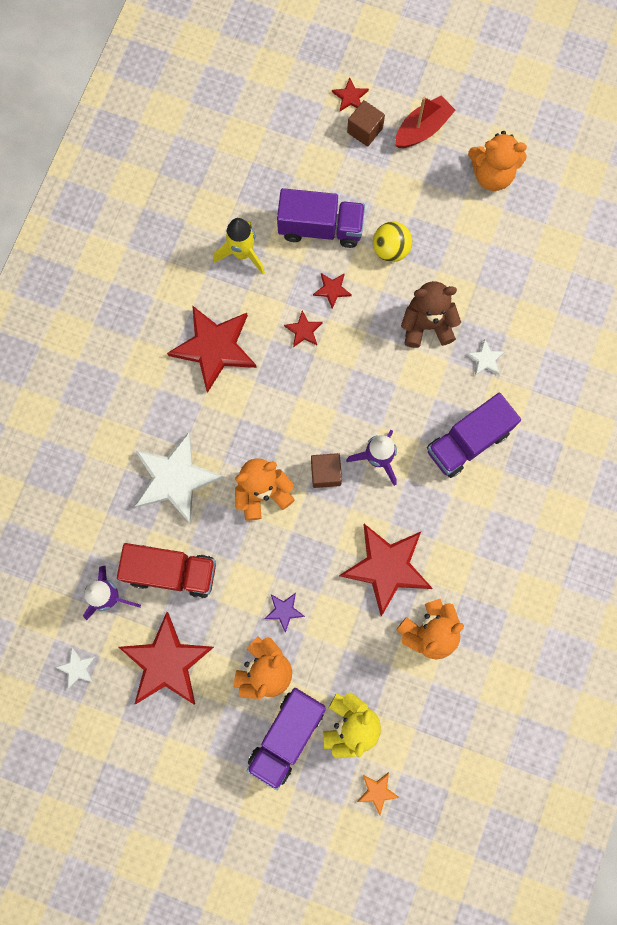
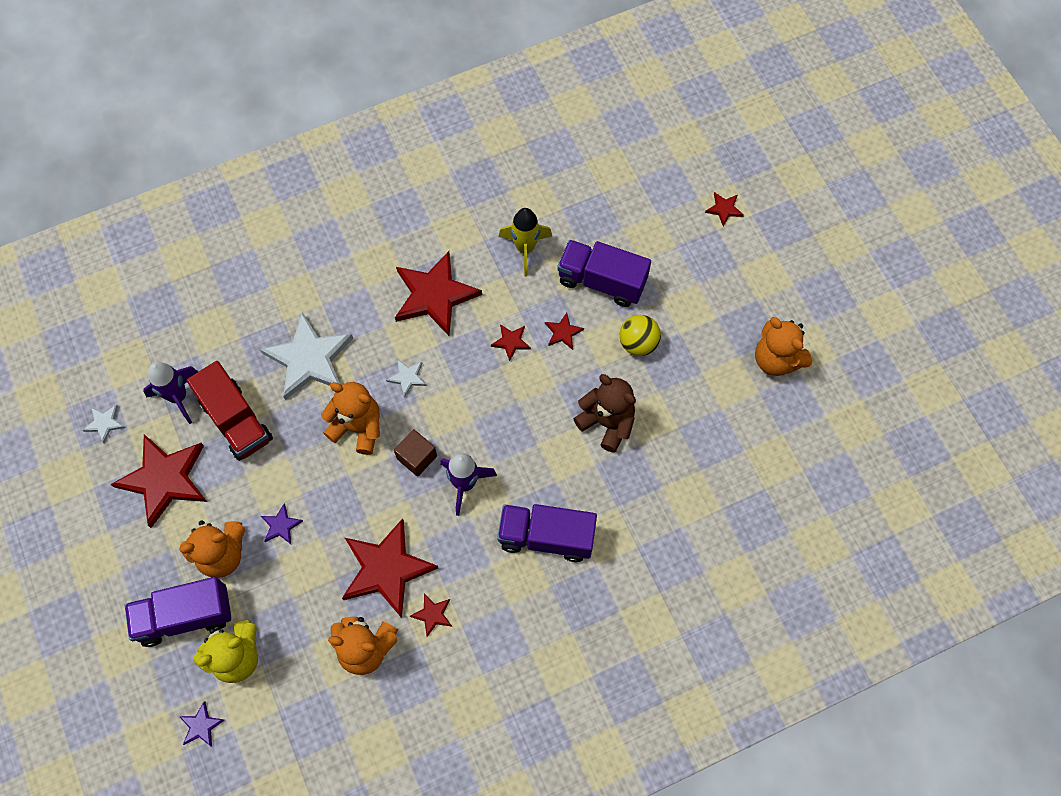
camera: 45 degrees right, 10 degrees down
(320, 228) = (602, 281): purple truck -> purple truck turned 150 degrees clockwise
(365, 130) = (710, 242): brown cube -> none
(377, 791) = (201, 725): orange star -> purple star
(422, 129) = (756, 279): red boat -> none
(449, 566) = (432, 614): none -> red star
(485, 359) = (625, 489): white star -> white star (407, 377)

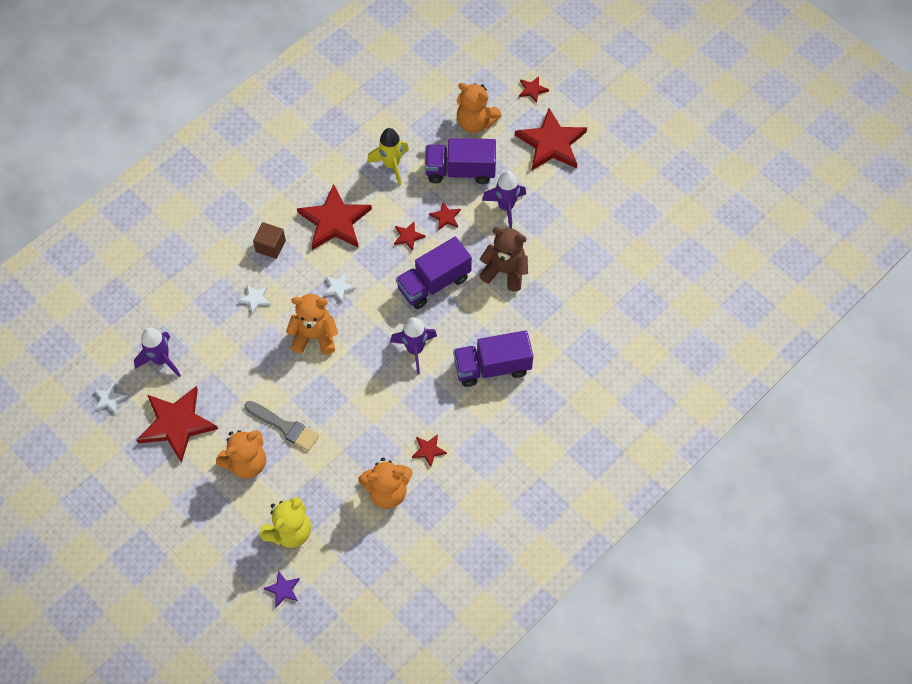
camera: 20 degrees left, 5 degrees down
(185, 616) = (237, 517): purple truck -> purple truck (434, 283)
(236, 421) = (216, 362): red truck -> none
(281, 525) = (284, 427): purple star -> grey brush
(309, 359) = (255, 299): white star -> white star, size x0.44
(386, 569) = (379, 430): red star -> red star (551, 143)
(417, 457) = (370, 343): brown cube -> brown cube (270, 246)
(638, 343) = (506, 207): yellow ball -> purple rocket
(776, 359) = (613, 186): orange teddy bear -> orange teddy bear (475, 122)

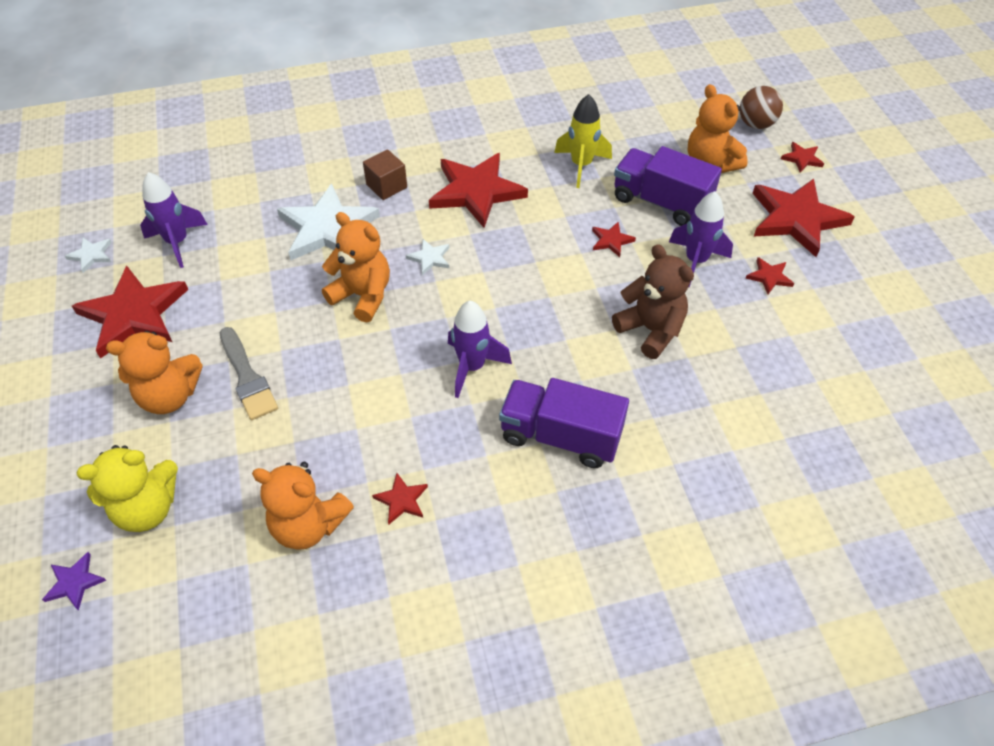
camera: 30 degrees right, 10 degrees down
(255, 299) = (327, 228): white star -> white star, size x2.30
(408, 236) = (551, 241): red star -> red star (769, 277)
(434, 283) = (549, 303): purple truck -> none
(488, 73) = (756, 124): none -> brown ball

